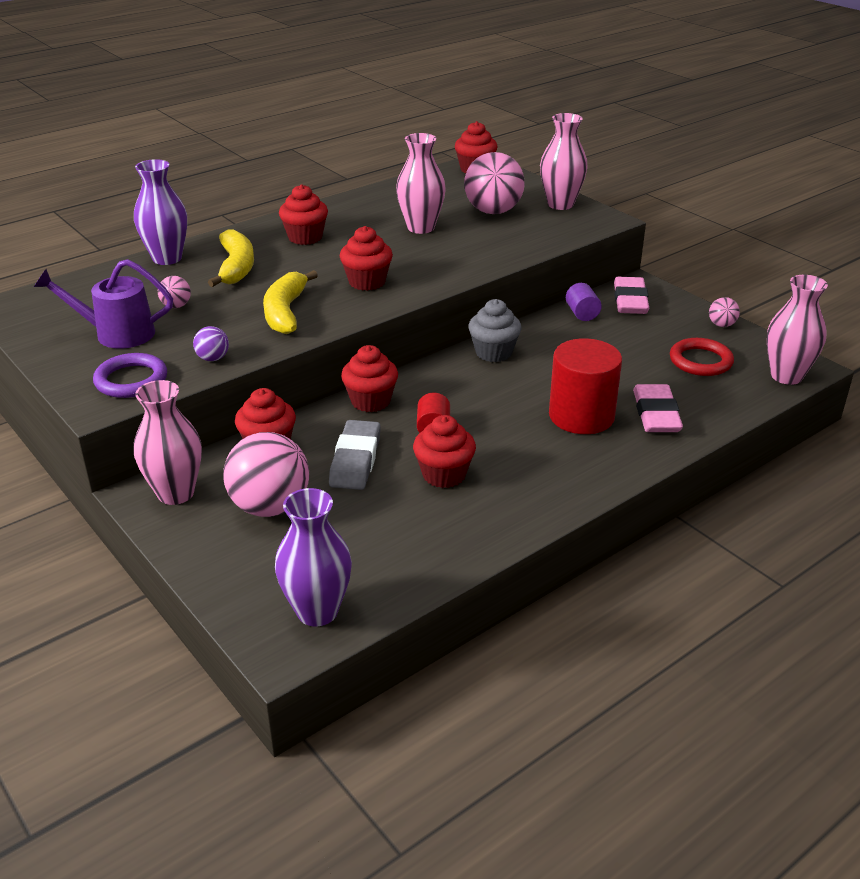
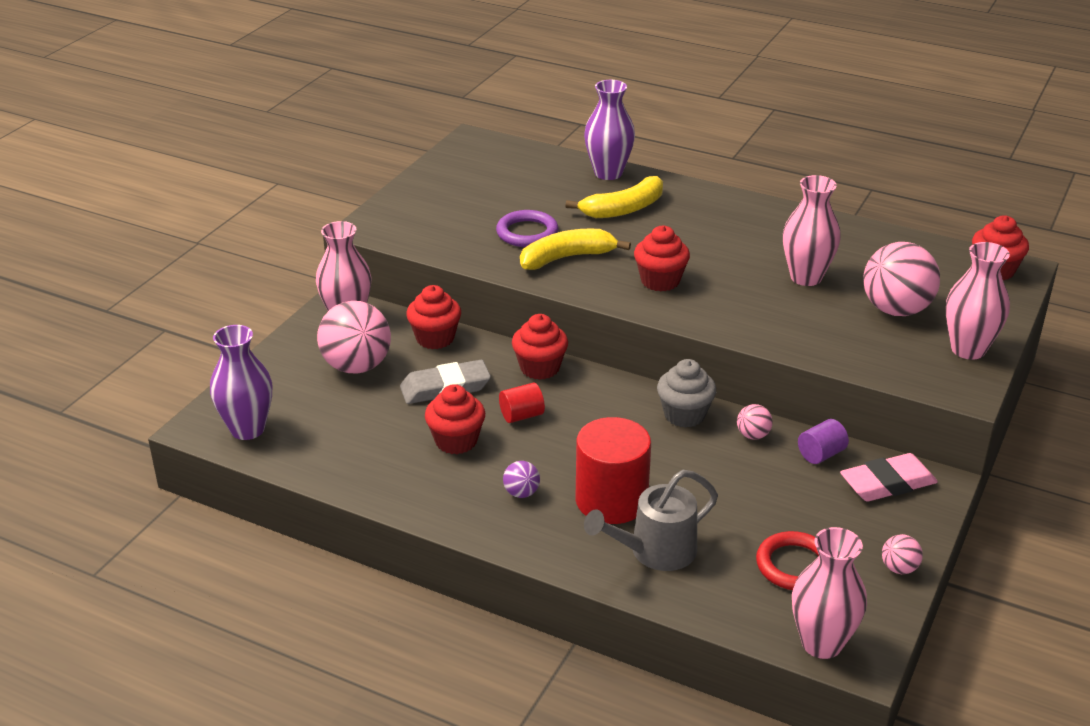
camera: 65 degrees right, 0 degrees up
(116, 334) = (468, 197): purple watering can -> none
(131, 380) = (407, 228): purple ring -> purple ring (527, 233)
(176, 306) = (532, 206): pink ball -> pink ball (753, 435)
(213, 358) = (465, 250): purple ball -> purple ball (521, 493)
(305, 237) = (716, 222): red cupcake -> none
(656, 414) = (654, 552): pink eraser -> grey watering can

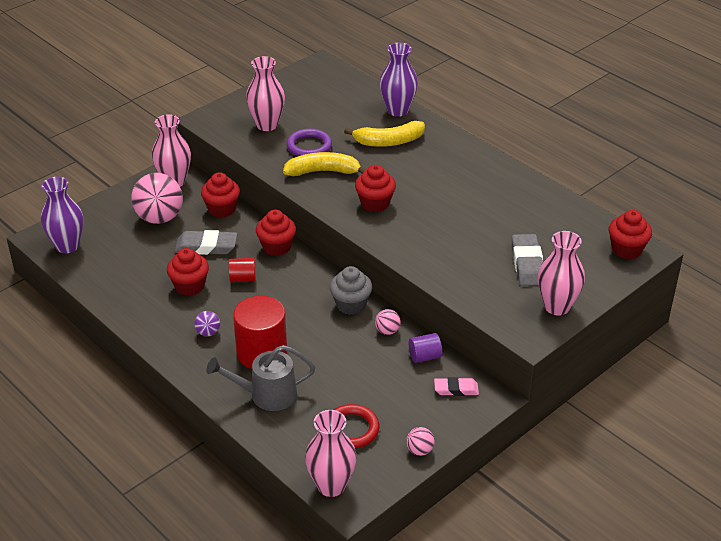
camera: 20 degrees right, 5 degrees up
(806, 277) = (480, 224): pink vase -> pink vase (267, 125)
(887, 483) = (456, 389): pink eraser -> pink eraser, size x0.63
(896, 310) = (527, 264): pink ball -> grey eraser

